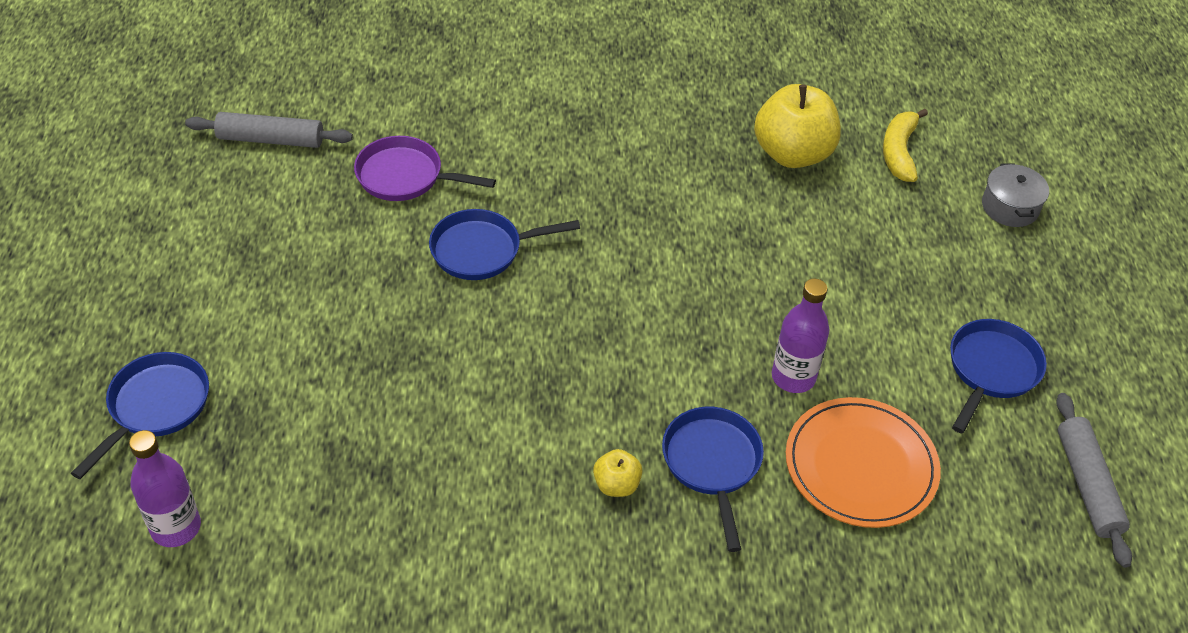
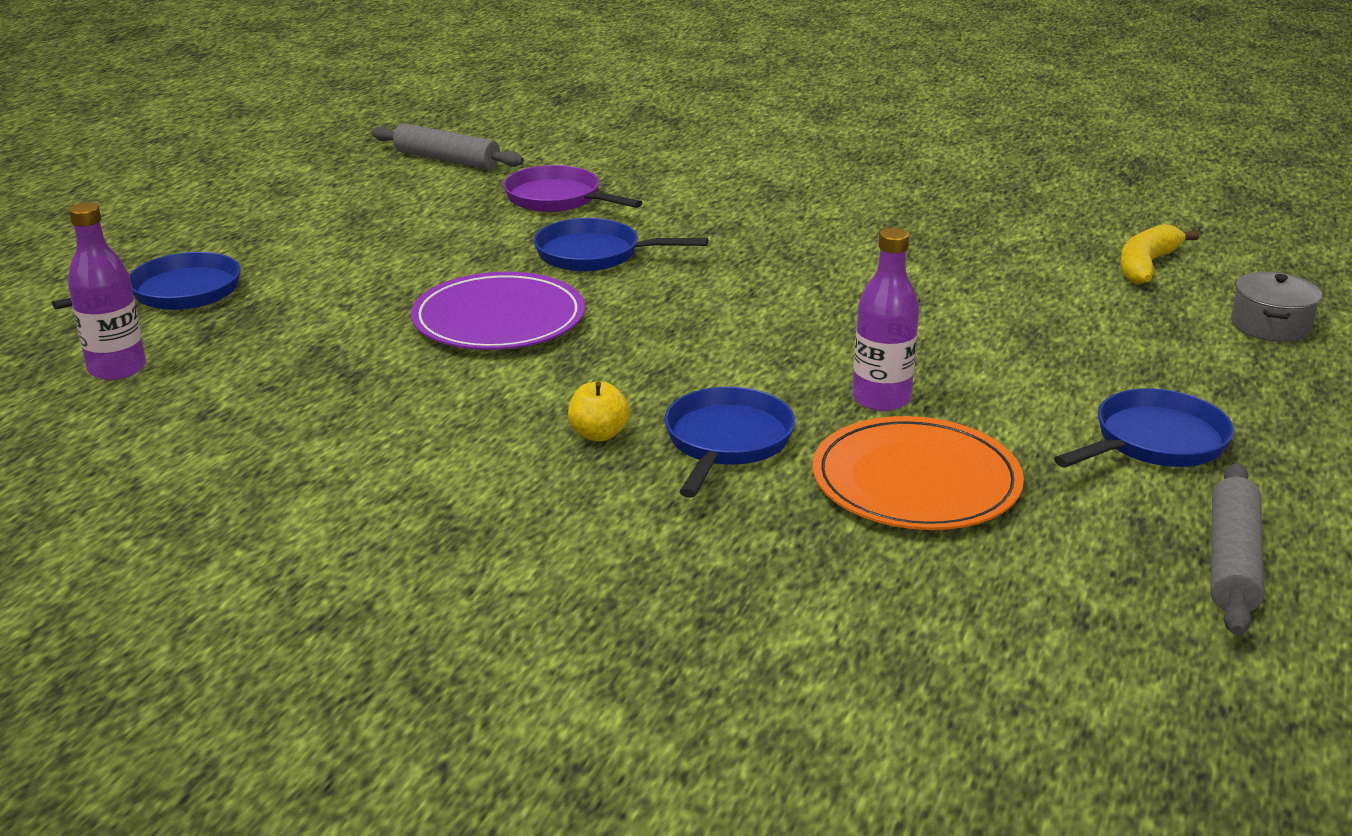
camera: 25 degrees right, 20 degrees down
(455, 362) = (499, 319): none -> purple plate
(792, 154) = (1007, 247): yellow apple -> none

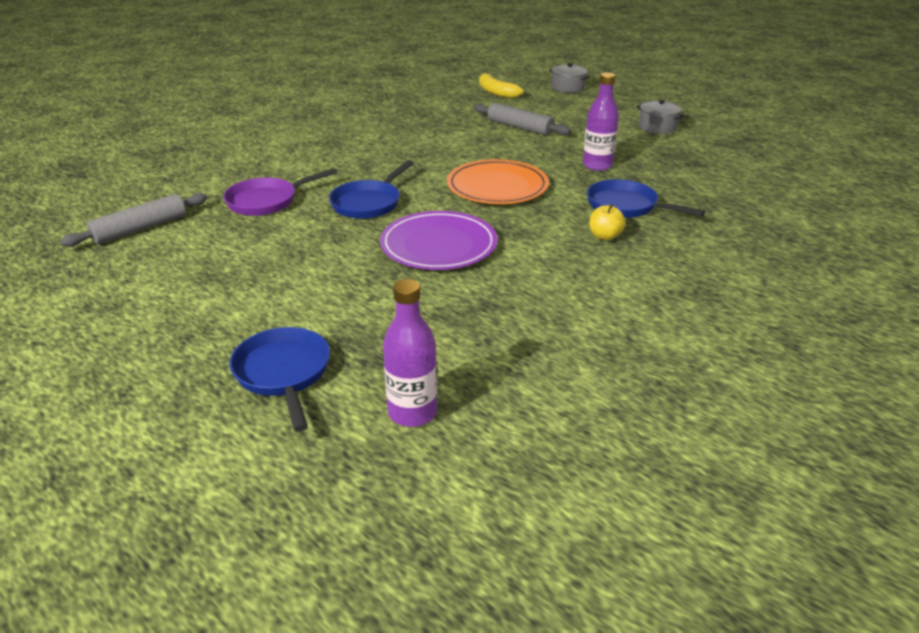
camera: 70 degrees left, 5 degrees up
(916, 481) = (676, 174): orange plate -> orange plate (497, 186)
(1154, 442) = (657, 127): blue pan -> grey pot
(1232, 562) = (750, 136): grey rolling pin -> grey rolling pin (520, 127)

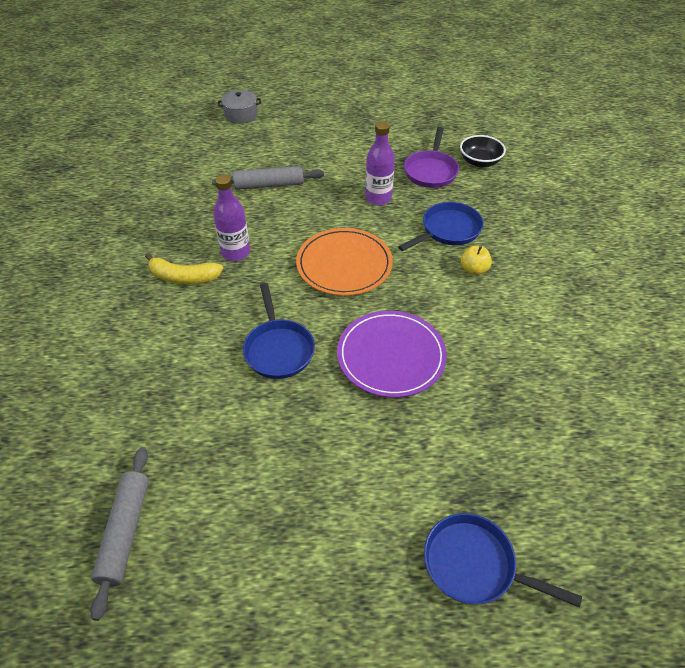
camera: 45 degrees left, 15 degrees up
(266, 201) = (190, 409): purple pan -> purple pan (431, 171)
(412, 412) = (586, 519): purple bottle -> purple bottle (235, 252)
(496, 92) = (191, 150): yellow banana -> yellow banana (183, 277)
(626, 206) = (448, 230): blue pan -> blue pan turned 150 degrees clockwise
(657, 127) = (362, 131): grey pot -> none
(744, 182) = (480, 162): none -> black bowl

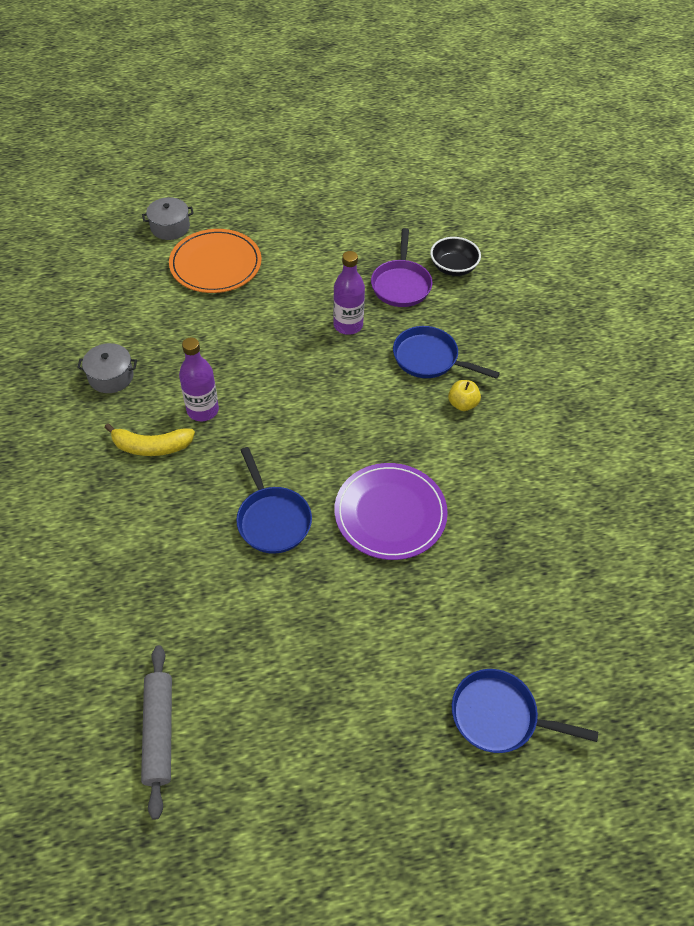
camera: 10 degrees left, 5 degrees up
(163, 219) = (111, 376): none -> grey pot
(269, 185) = (222, 320): grey rolling pin -> none
(344, 264) = (324, 412): orange plate -> orange plate (215, 264)
(448, 230) = (429, 359): blue pan -> blue pan turned 105 degrees counterclockwise

